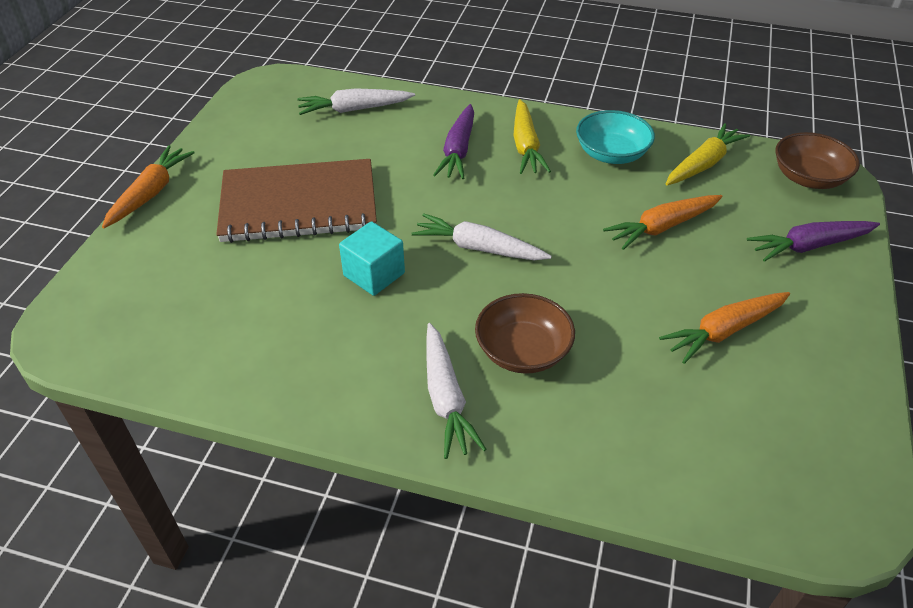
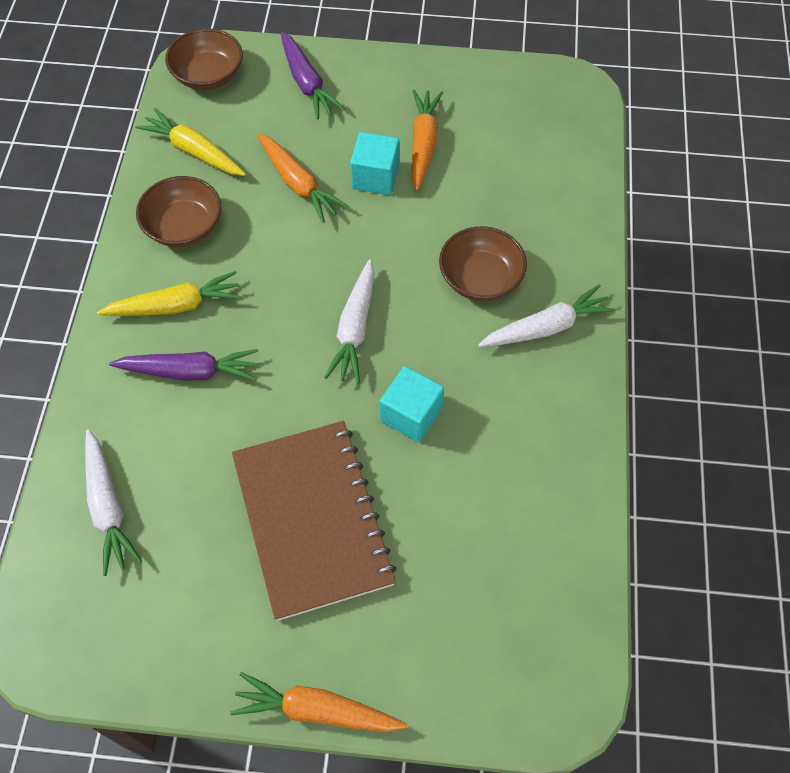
camera: 100 degrees left, 15 degrees up
(611, 154) = (184, 227): turquoise bowl -> brown bowl
(671, 284) = (375, 177): none -> turquoise cube
(724, 331) = (423, 144): orange carrot -> orange carrot turned 135 degrees counterclockwise

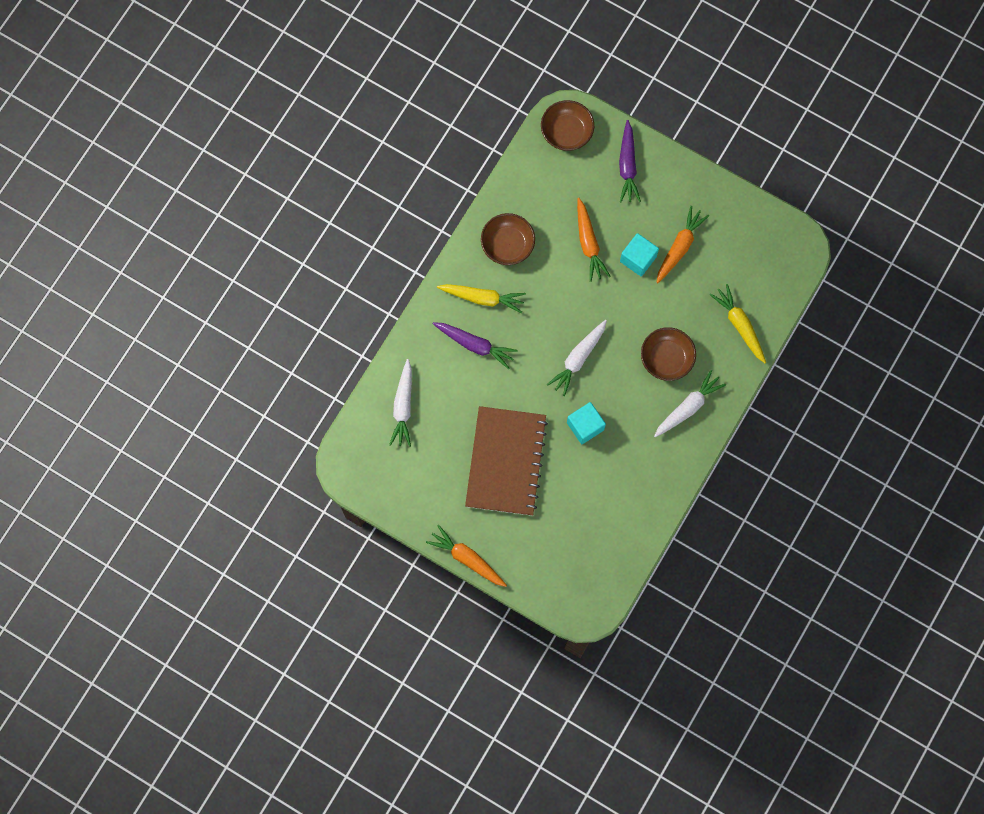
camera: 25 degrees right, 15 degrees up
(194, 151) = (534, 190): yellow carrot -> yellow carrot (739, 325)
(546, 327) = (688, 407): white carrot -> white carrot turned 45 degrees counterclockwise

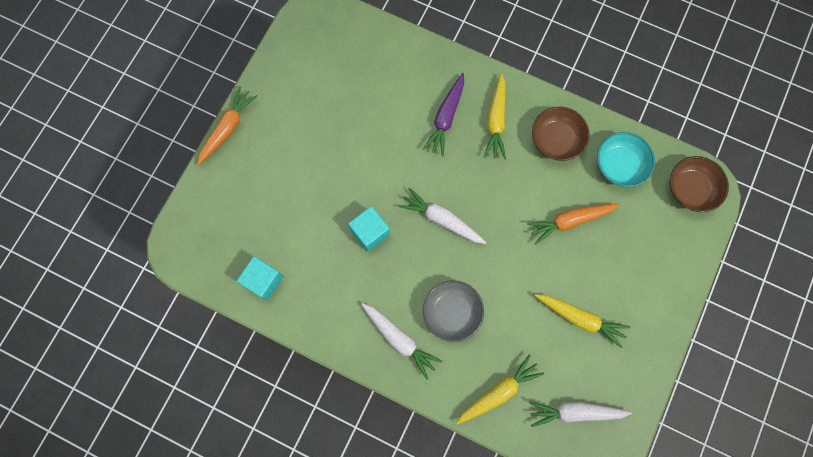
camera: 85 degrees right, 0 degrees up
(403, 406) = (376, 57): white carrot -> white carrot (575, 412)
(506, 462) = (327, 157): brown notebook -> none
(538, 191) = (619, 165): none -> turquoise bowl
(627, 166) = (663, 256): purple carrot -> none
(638, 259) = (560, 274): turquoise cube -> turquoise cube (263, 280)
(666, 358) = (452, 312): brown bowl -> grey bowl
(679, 247) = (580, 318): orange carrot -> yellow carrot

